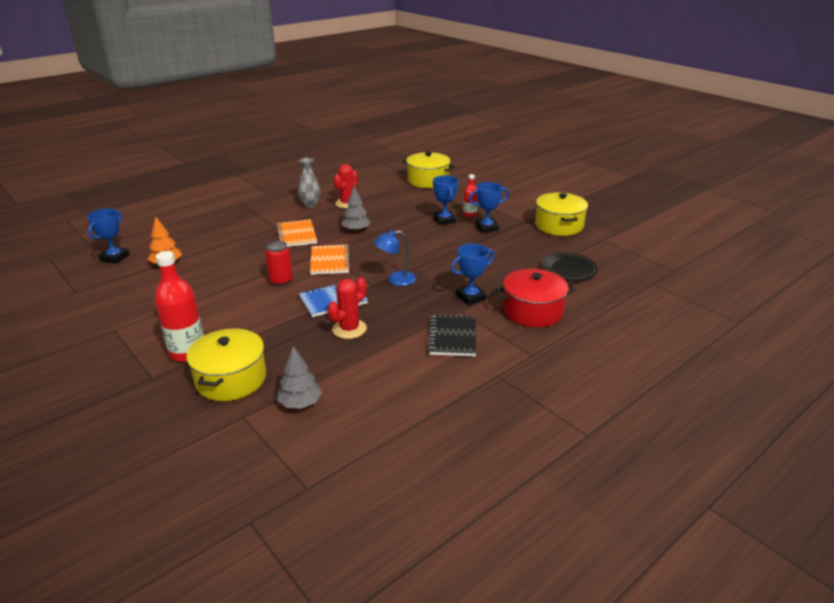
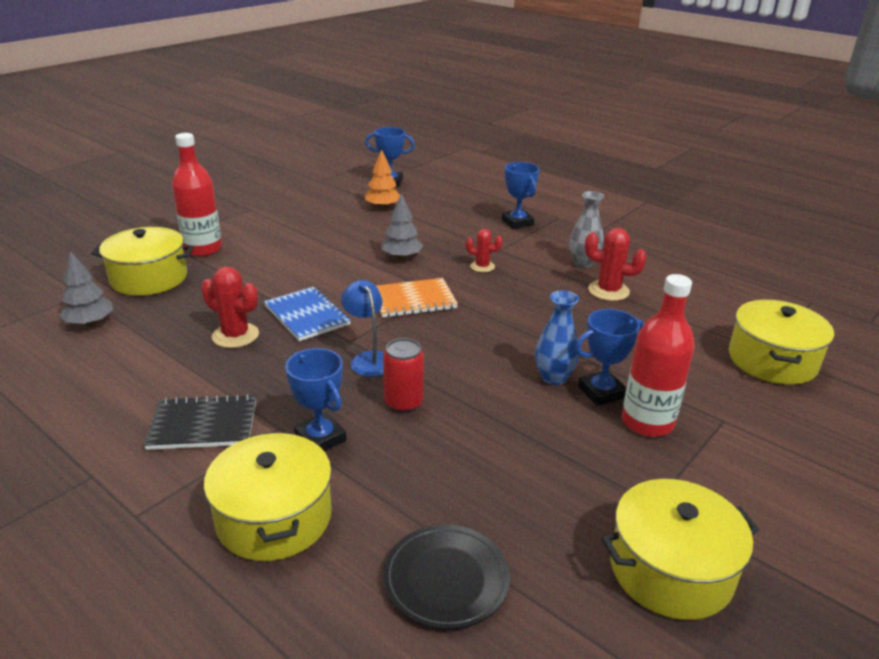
camera: 80 degrees right, 0 degrees up
(281, 280) = (354, 274): red can -> red can (403, 403)
(296, 235) = (482, 266): orange notebook -> red cactus
(356, 230) = (518, 309): grey tree -> grey tree (402, 257)
(429, 229) = (554, 378): none -> blue vase
(469, 214) = (647, 422): red bottle -> red bottle, size x1.88
(487, 228) = (596, 448): blue trophy -> blue trophy (517, 222)
(532, 311) = (274, 517): red pot -> yellow pot

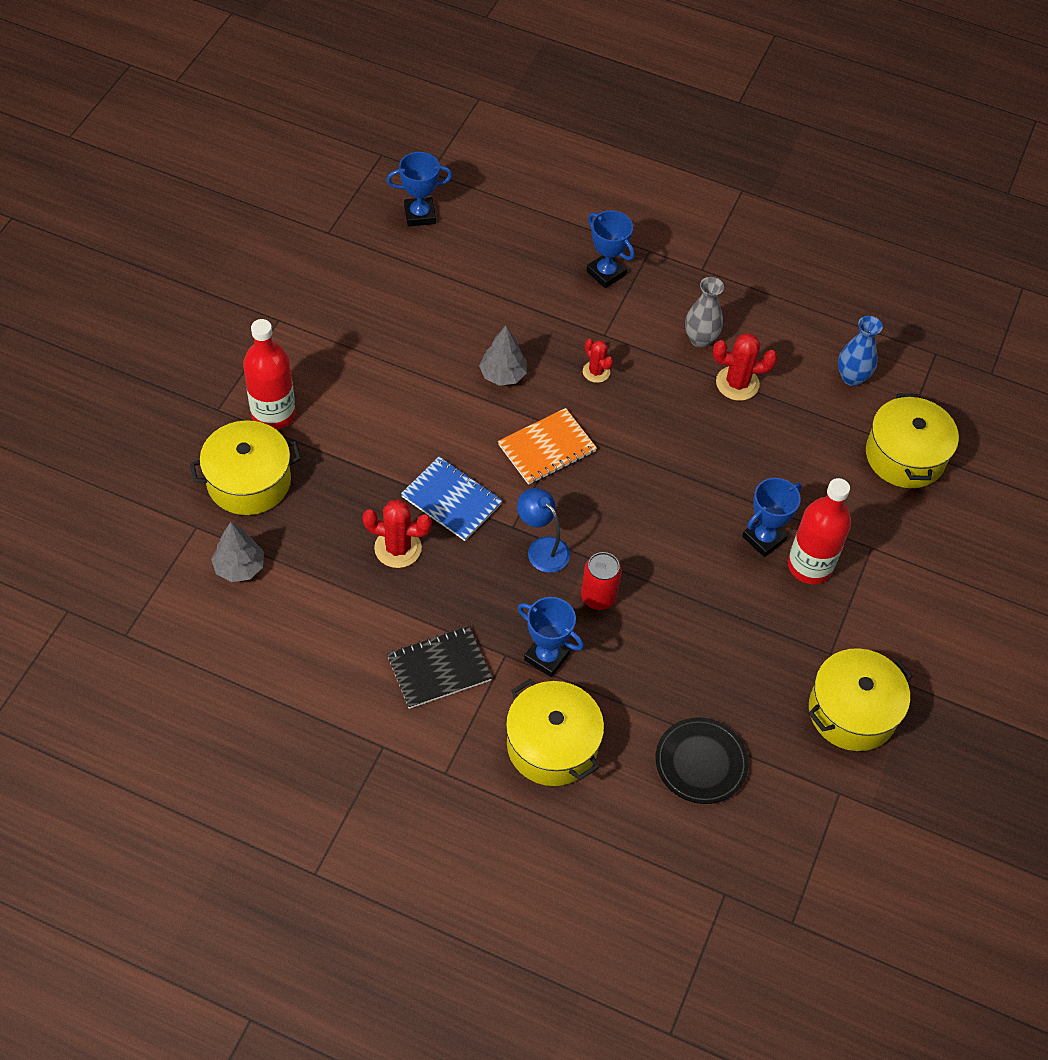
camera: 20 degrees left, 25 degrees up
(382, 207) = (436, 276): orange tree -> none
(482, 266) = (596, 372): red cactus -> red cactus turned 60 degrees clockwise
(554, 378) = (718, 530): blue vase -> blue vase (852, 377)

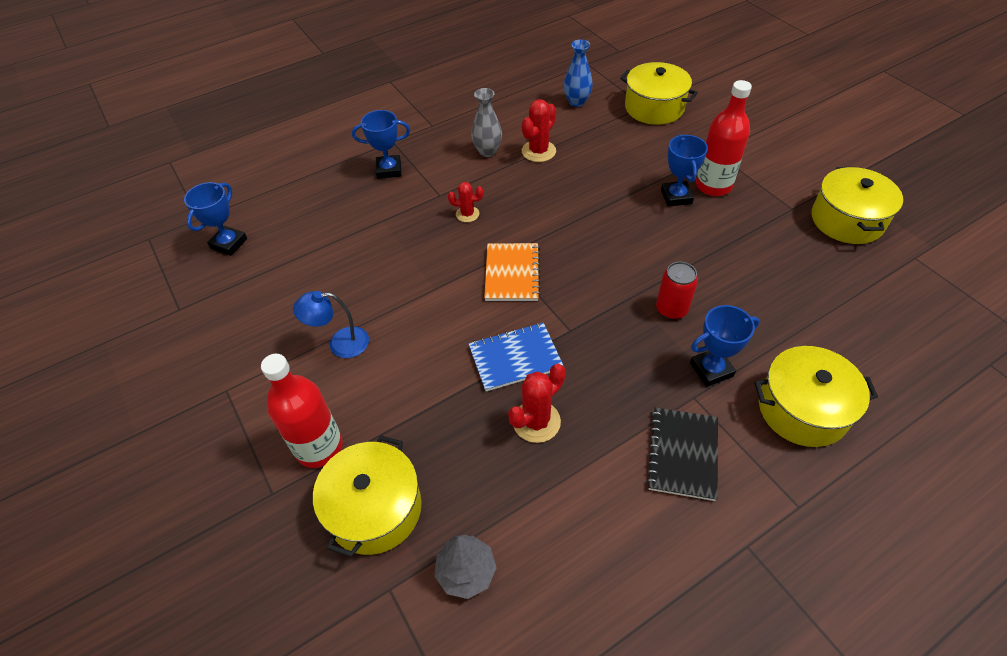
camera: 50 degrees left, 5 degrees down
(503, 375) = (423, 266): grey tree -> none
(542, 548) = (603, 321): blue lamp -> blue lamp (340, 343)
(701, 763) = (859, 321): black plate -> none

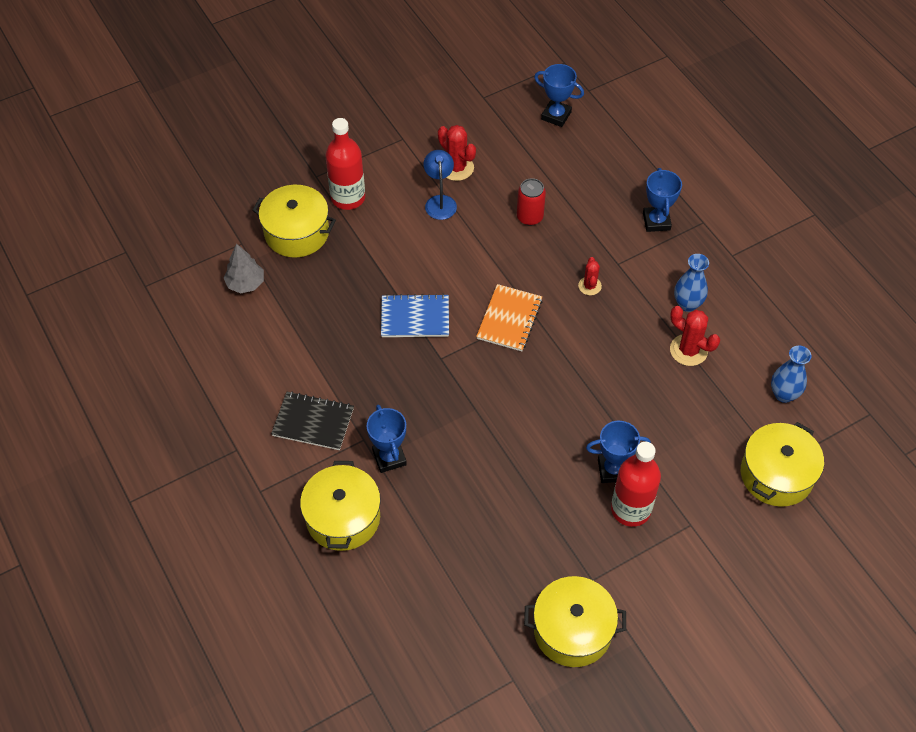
camera: 90 degrees right, 5 degrees up
(487, 151) = (687, 304): grey vase -> blue vase
(512, 273) = (509, 319): orange notebook -> orange notebook turned 75 degrees counterclockwise
(515, 358) = (415, 317): blue notebook -> blue notebook turned 75 degrees counterclockwise
(536, 421) = (353, 328): red cactus -> red cactus (456, 168)
(671, 309) = (458, 439): red can -> red can (529, 217)

